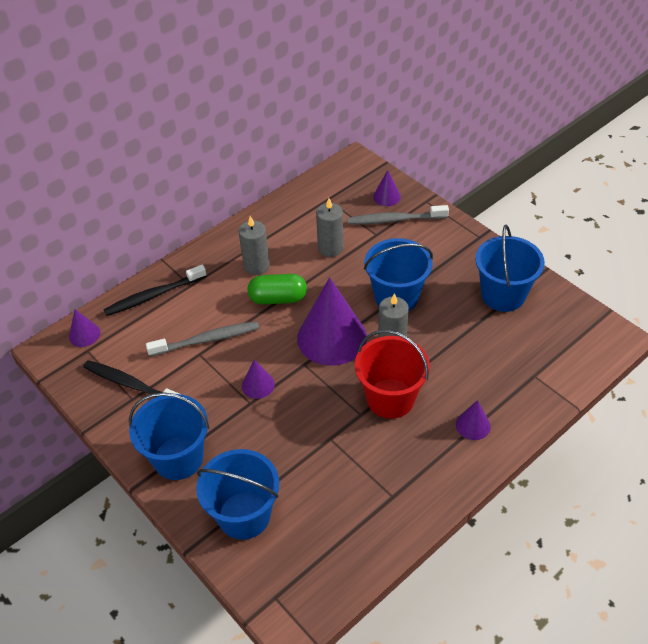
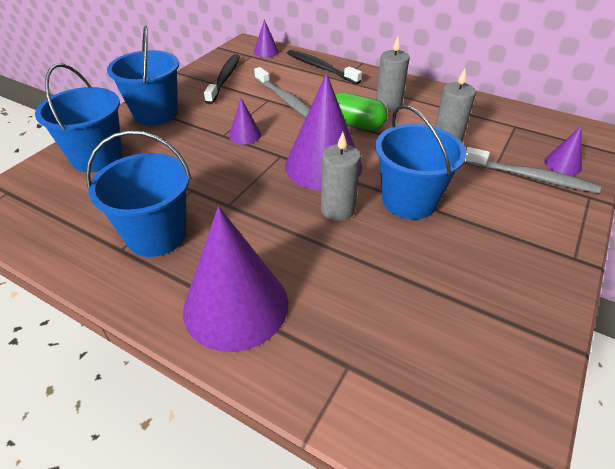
camera: 70 degrees right, 5 degrees down
(278, 298) = (355, 124): green capsule -> green capsule turned 45 degrees counterclockwise
(390, 398) = (256, 223): red bucket -> none
(395, 220) = (531, 177): grey toothbrush -> grey toothbrush turned 135 degrees clockwise
(473, 425) = (236, 305): purple cone -> purple cone, size x2.20
(503, 295) = (483, 302): blue bucket -> blue bucket (156, 235)

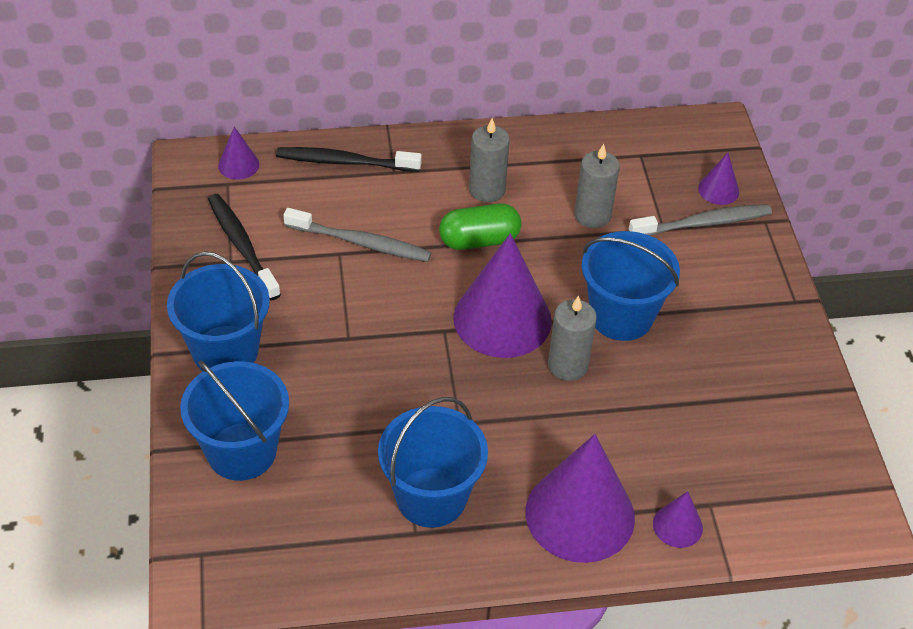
camera: 40 degrees left, 5 degrees up
(245, 135) = (374, 323): purple cone -> purple cone (677, 526)

